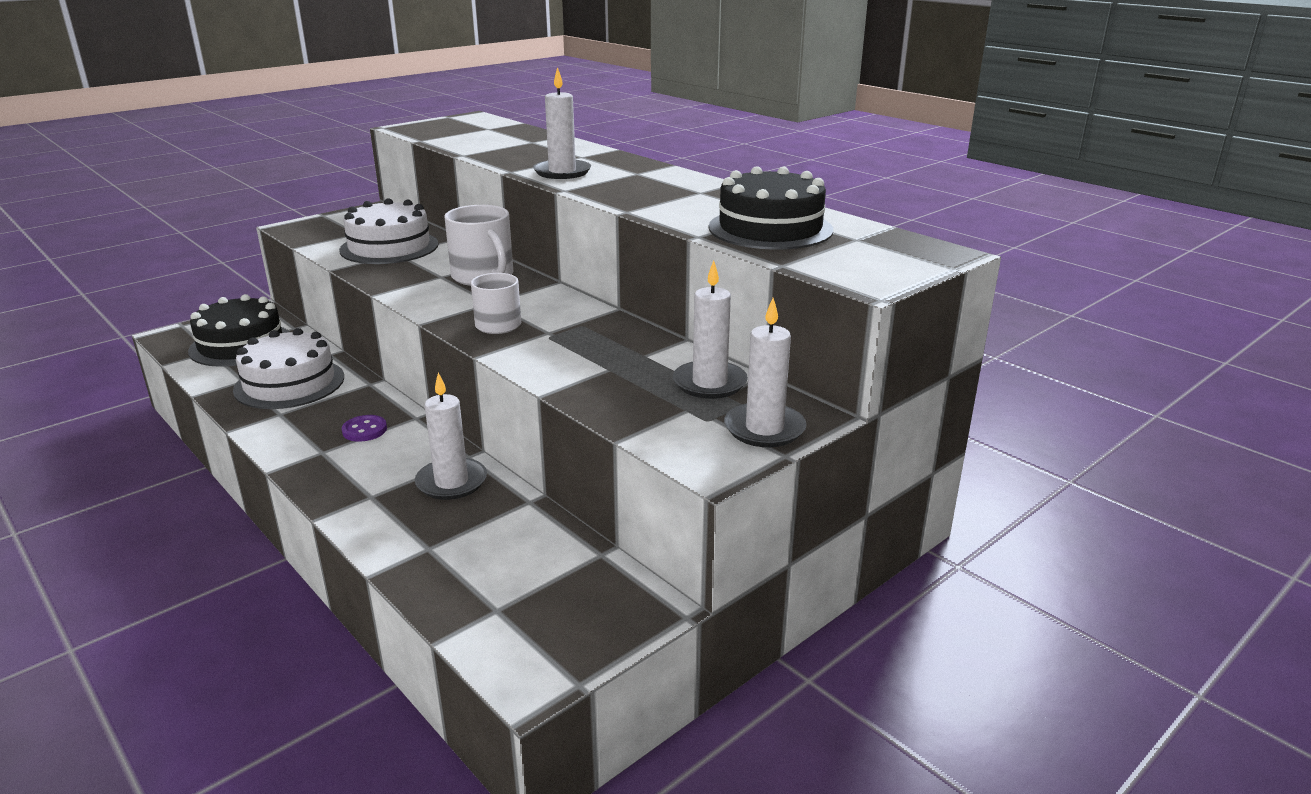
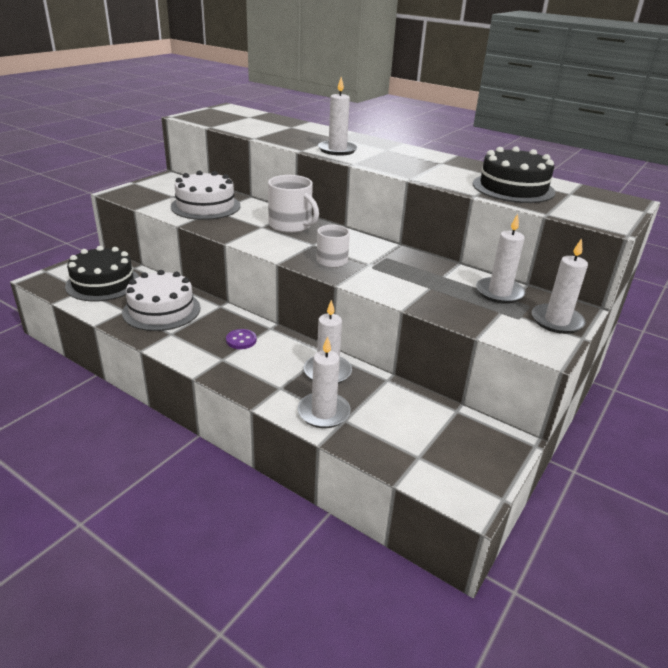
camera: 15 degrees left, 5 degrees up
(406, 535) = (323, 412): none -> white candle

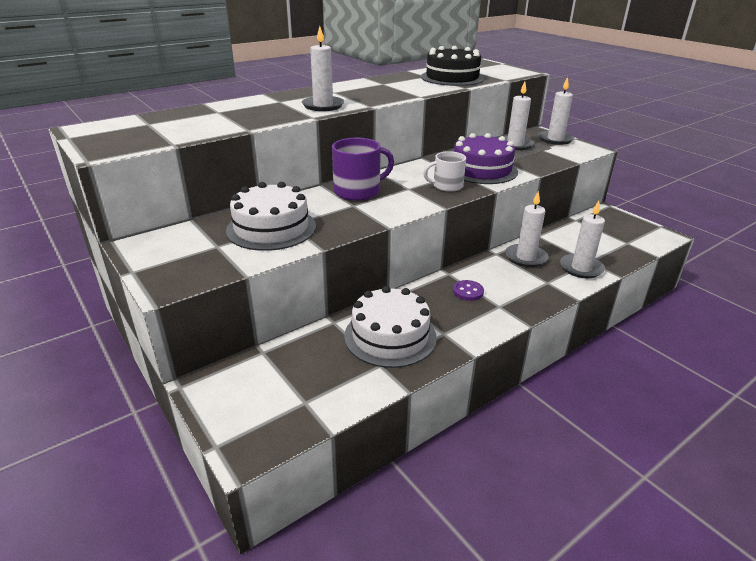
camera: 70 degrees left, 0 degrees up
(103, 283) = (295, 382): black cake -> none
(291, 225) = (358, 191): white mug -> purple mug
(391, 275) = (481, 170): none -> purple cake

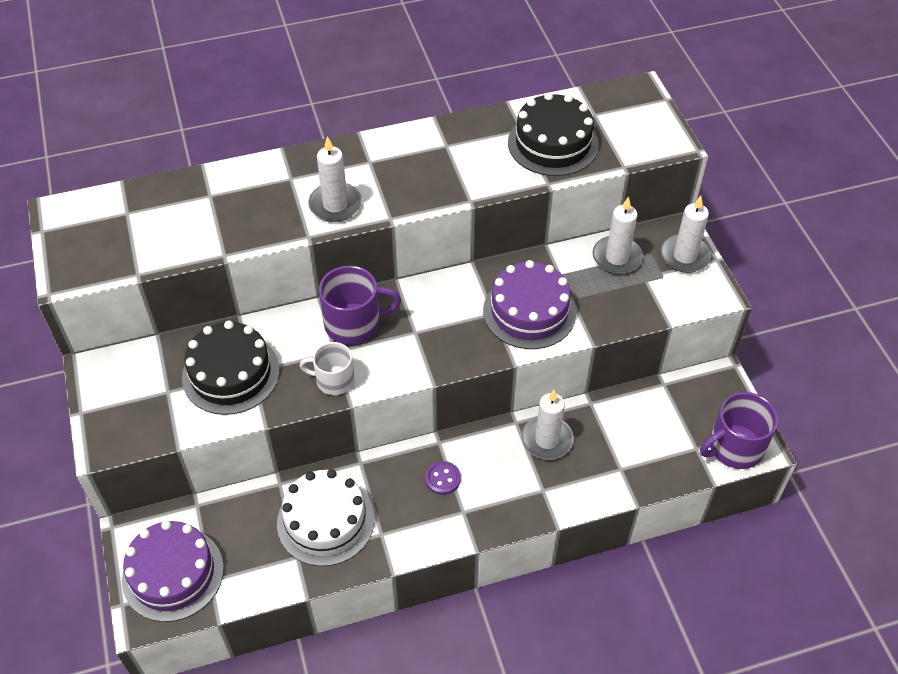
camera: 20 degrees right, 20 degrees up
(262, 407) = (173, 574): none -> purple cake
(271, 228) = (231, 373): white cake -> black cake
(447, 186) = (463, 338): white mug -> white mug (334, 380)
(581, 268) = (600, 478): white candle -> none
(650, 238) = (734, 447): none -> purple mug

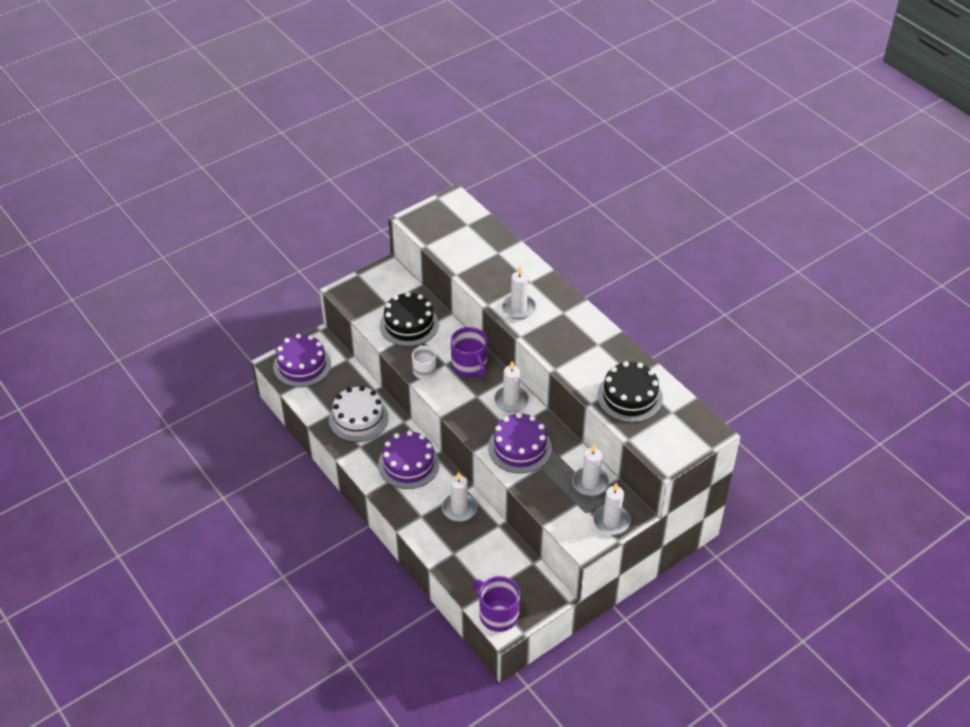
camera: 70 degrees right, 5 degrees down
(441, 296) = (511, 401): none -> white candle
(443, 479) = (408, 464): purple button -> purple cake

